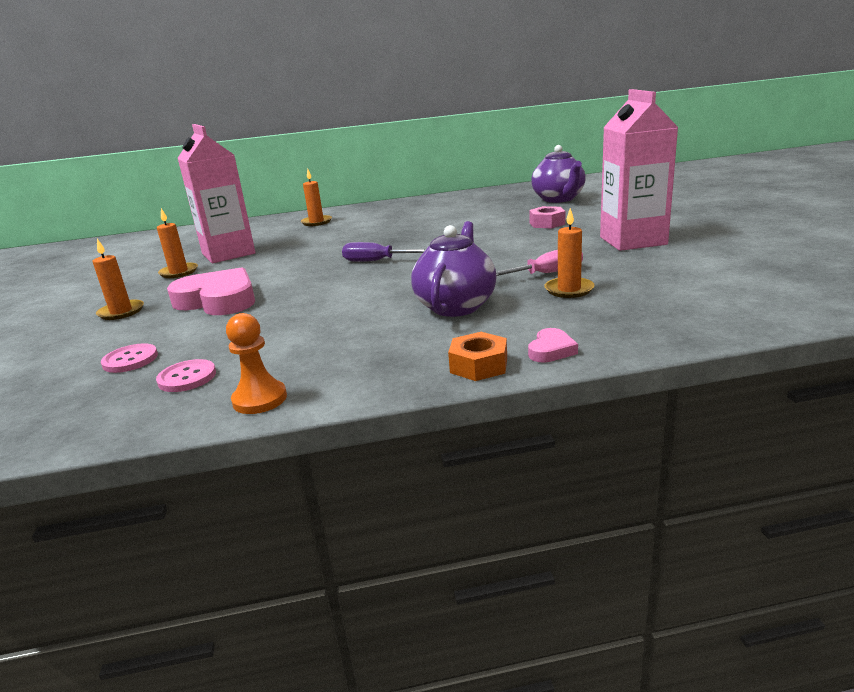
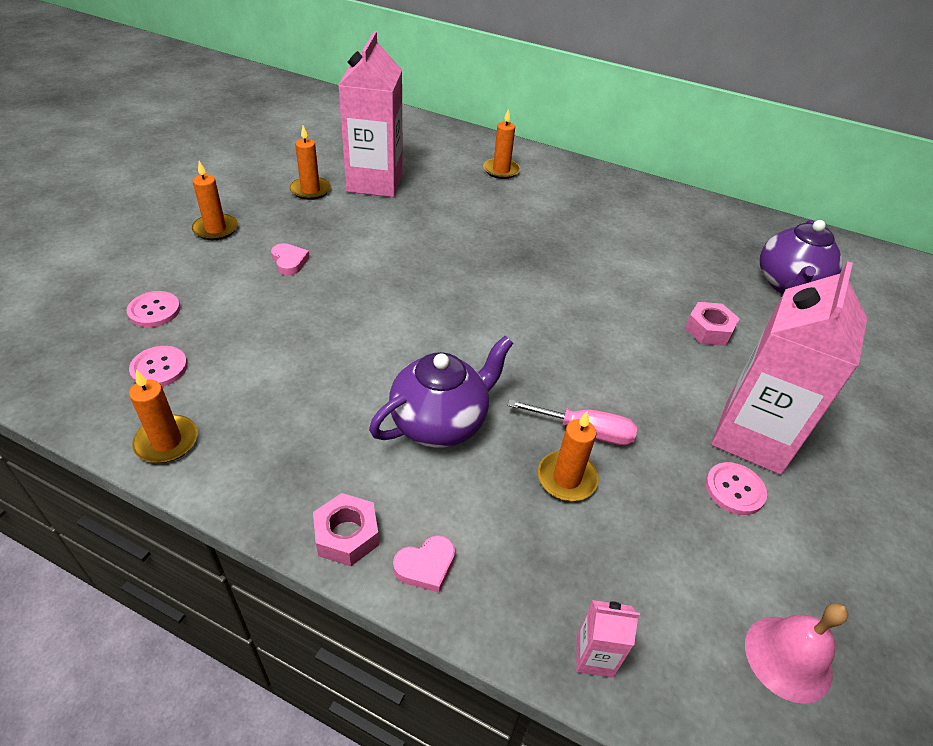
camera: 30 degrees right, 20 degrees up
(218, 300) = (289, 262): pink heart -> pink heart, size x0.44
(260, 399) = (167, 441): orange pawn -> orange candle
(375, 261) = (468, 285): purple screwdriver -> none
(479, 365) = (347, 535): orange nut -> pink nut
(657, 257) = (734, 489): none -> pink button
(699, 328) = (594, 656): none -> pink carton
(778, 285) = (788, 658): none -> pink bell

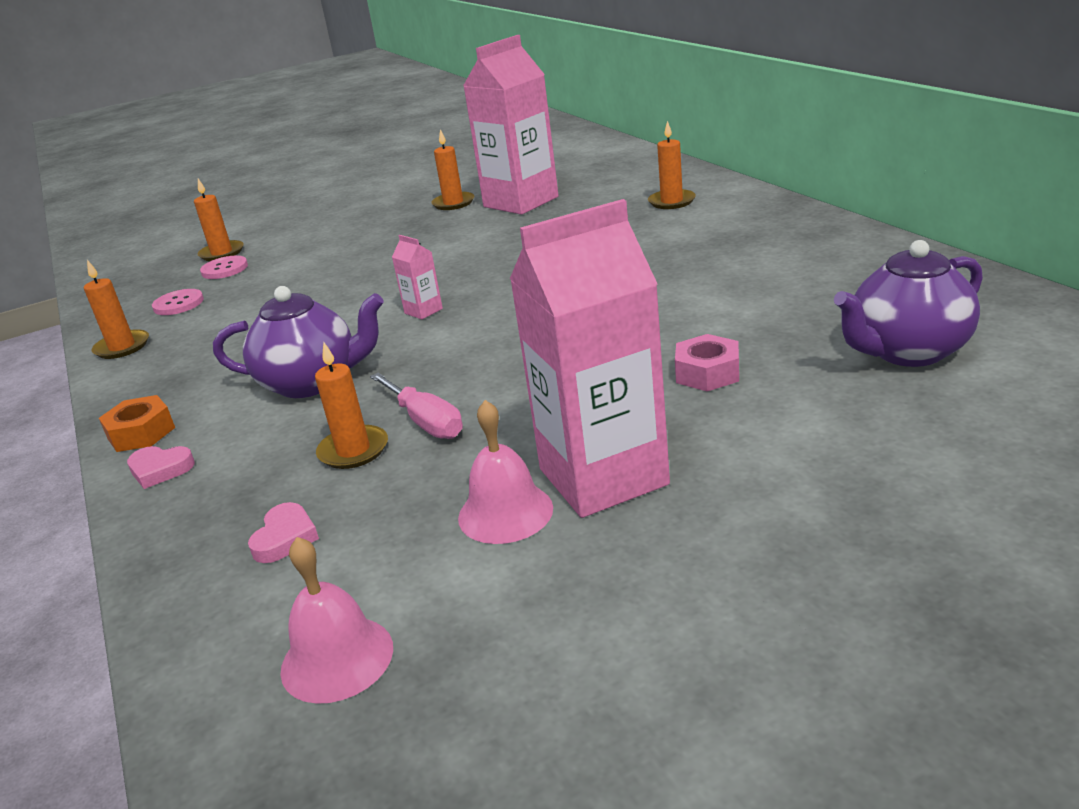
camera: 45 degrees right, 15 degrees down
(216, 229) = (339, 223): orange candle -> orange candle (222, 253)
(289, 262) = (361, 251): pink heart -> pink heart (285, 538)
(347, 535) = (141, 433): pink nut -> orange nut
(594, 656) = (182, 575): pink carton -> pink carton (423, 311)
(734, 489) = (505, 512): pink button -> pink bell

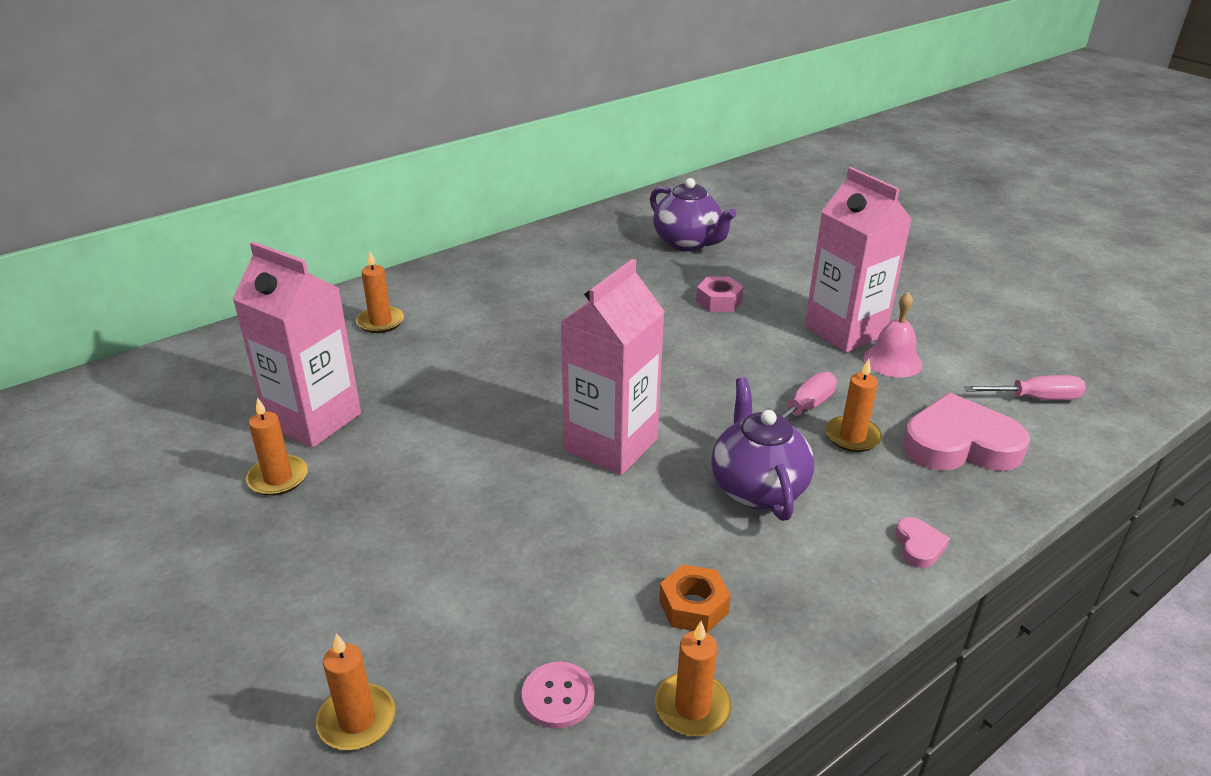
camera: 105 degrees left, 5 degrees up
(141, 433) = (871, 587): orange nut -> orange nut (693, 606)
(224, 269) = (435, 685): pink button -> none
(285, 538) = (960, 444): pink heart -> pink heart, size x2.26
(337, 658) = (1035, 398): pink bell -> pink screwdriver
(423, 311) = (611, 445): pink carton -> pink carton, size x2.47

